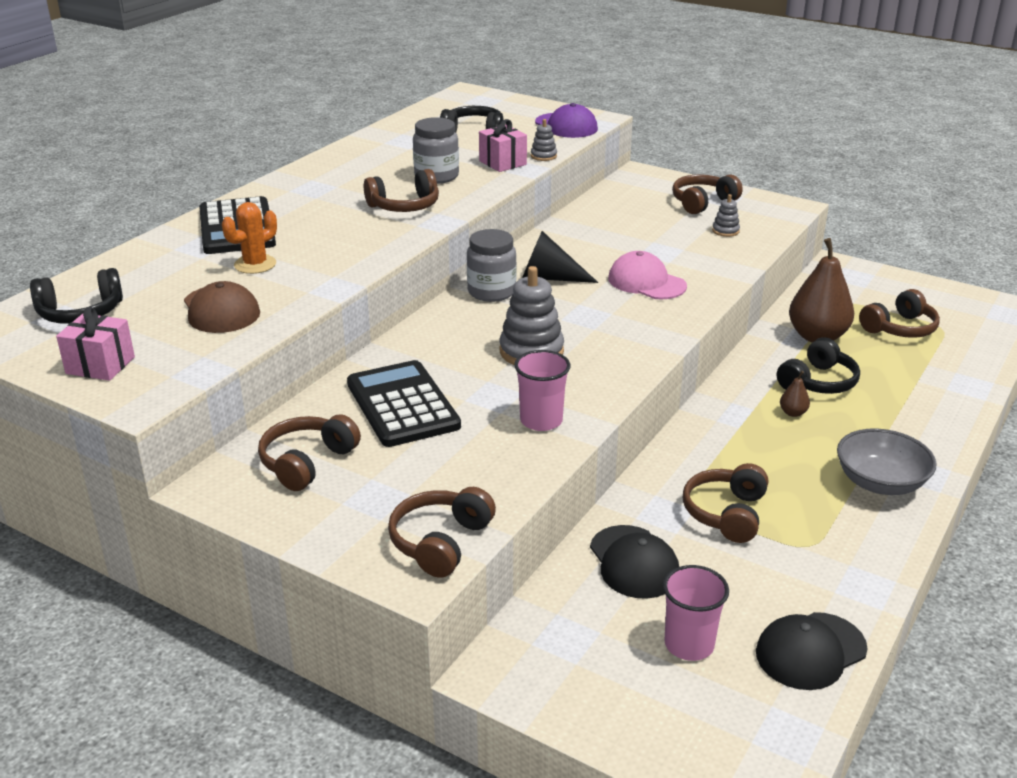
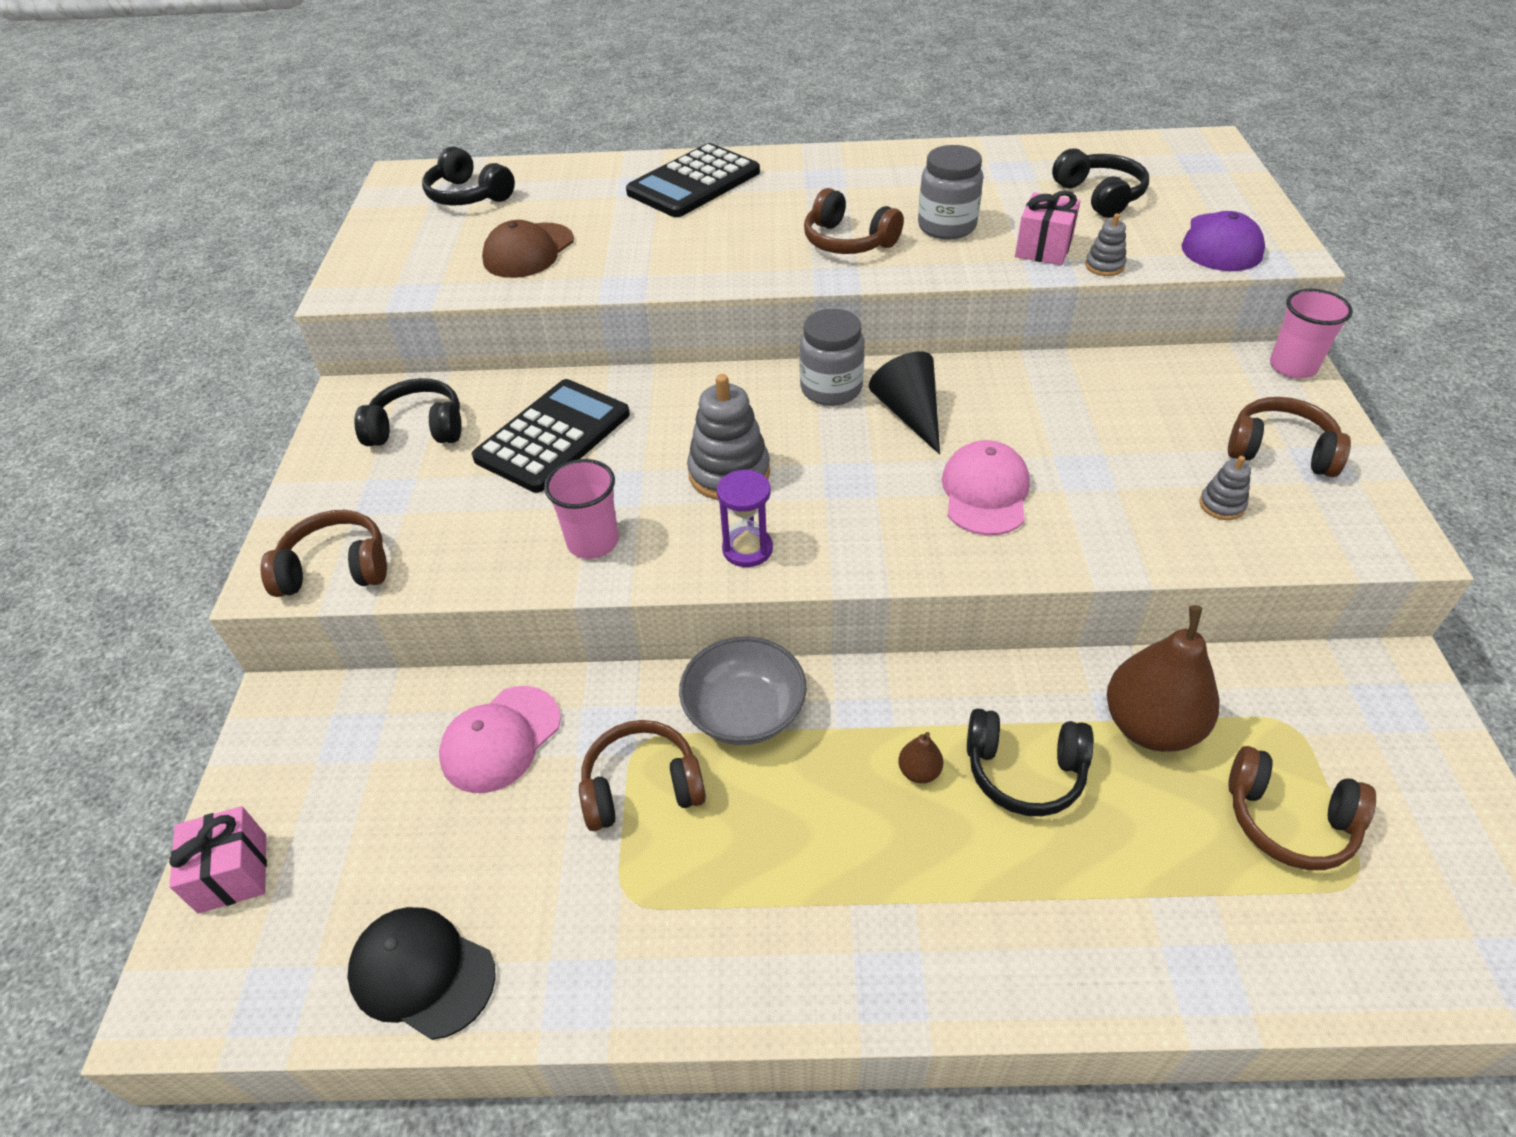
camera: 60 degrees right, 15 degrees up
(100, 365) = (390, 246): pink gift -> pink gift (233, 873)
(255, 264) = (629, 226): orange cactus -> none
(307, 462) = (418, 428): brown headphones -> black headphones
(612, 368) = (747, 549): none -> purple hourglass
(634, 562) = (500, 739): black cap -> pink cap
(689, 644) = (384, 846): pink cup -> pink cup (1293, 367)
(880, 482) = (826, 934): grey bowl -> grey bowl (744, 712)

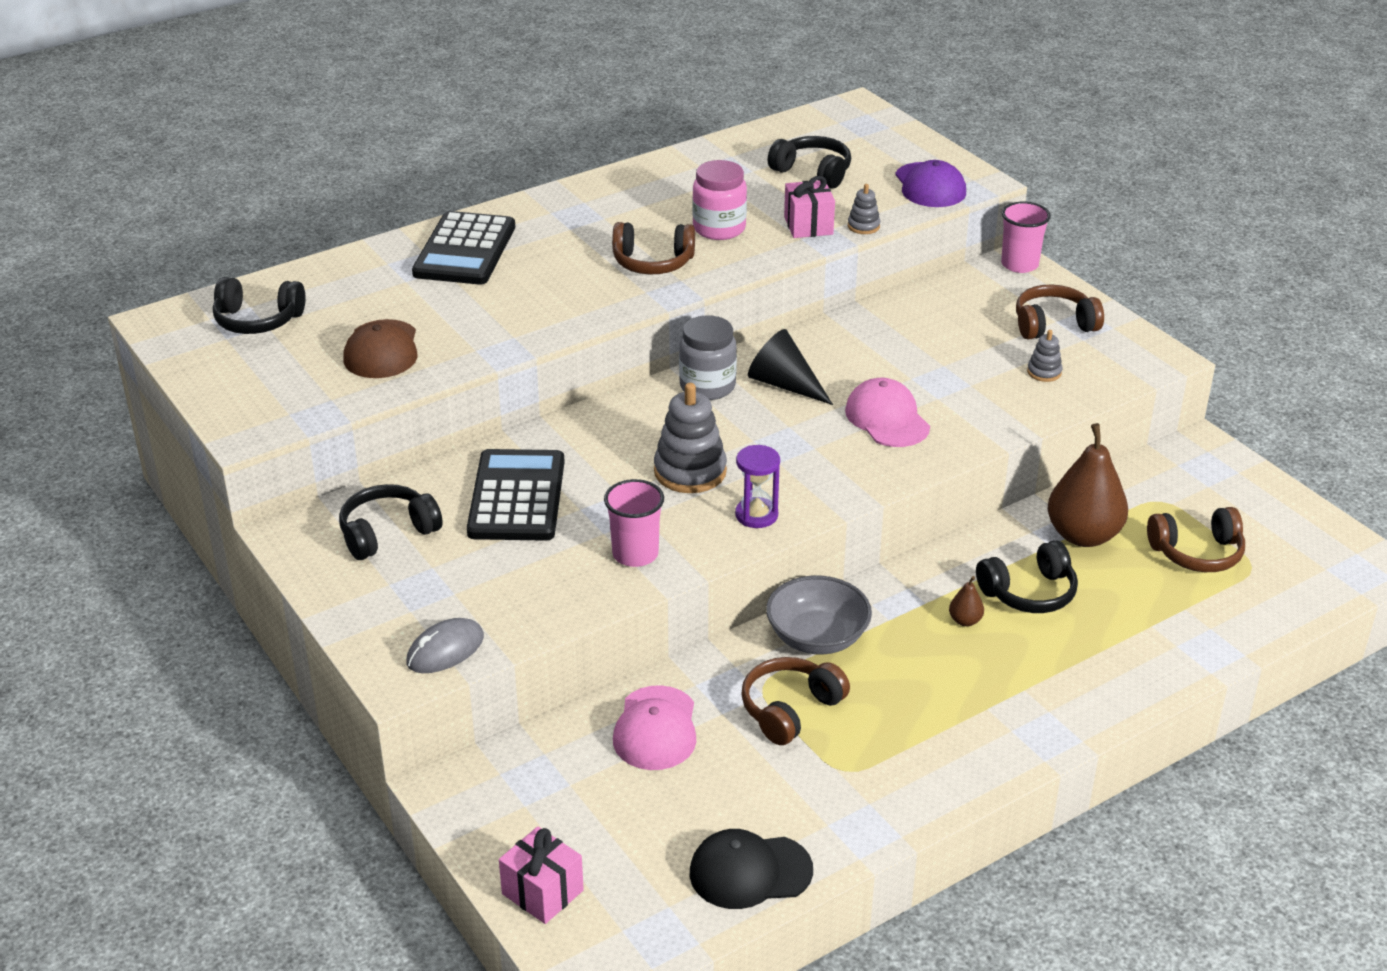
camera: 35 degrees left, 10 degrees down
(336, 569) = (445, 650): brown headphones -> grey mouse
(946, 226) = (719, 228): grey jar -> pink jar

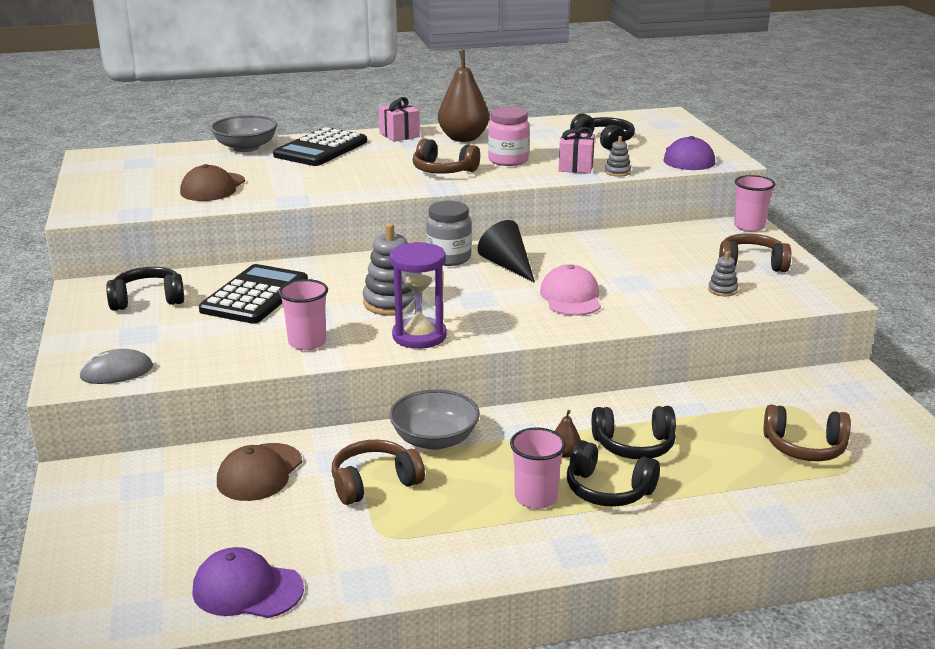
camera: 20 degrees right, 10 degrees down
(258, 320) = (152, 163): black headphones -> black headphones (608, 490)
(361, 266) = (246, 147): none -> grey bowl
(542, 892) = (77, 562): pink gift -> pink gift (399, 135)
(655, 729) = (259, 472): pink cap -> brown cap
(750, 872) = (247, 589): black cap -> purple cap
(756, 515) = (419, 336): purple hourglass -> purple hourglass, size x1.52
(969, 684) = (536, 498): none -> pink cup
(1083, 535) = (708, 416): brown pear -> brown pear (463, 138)

